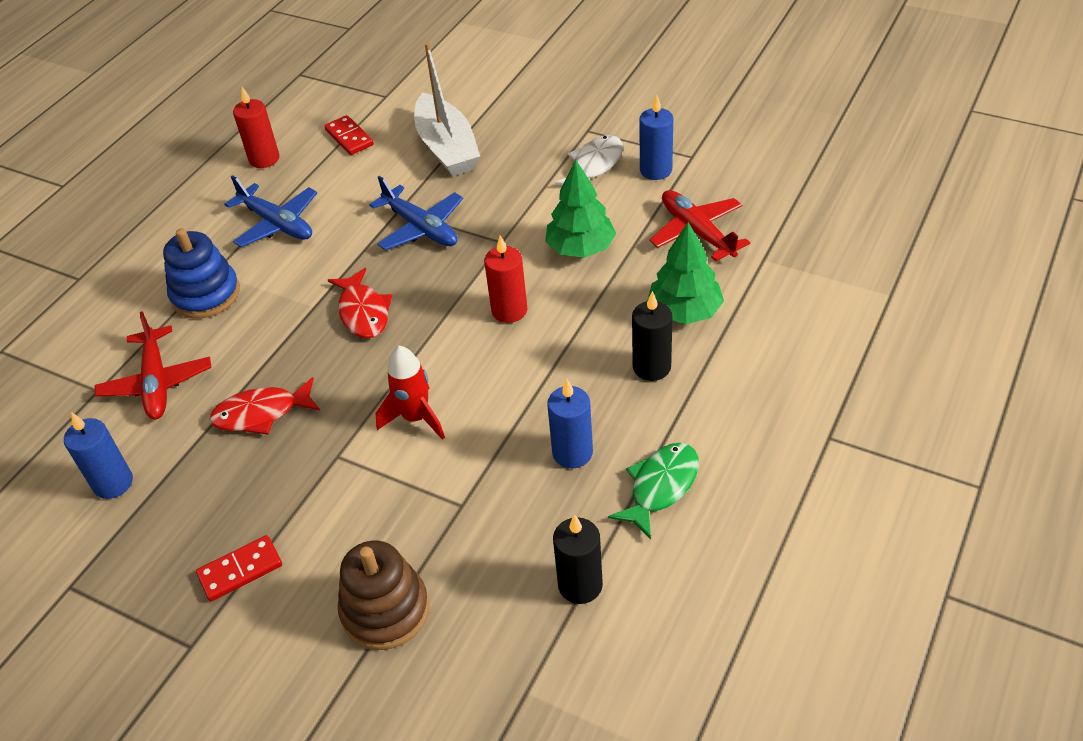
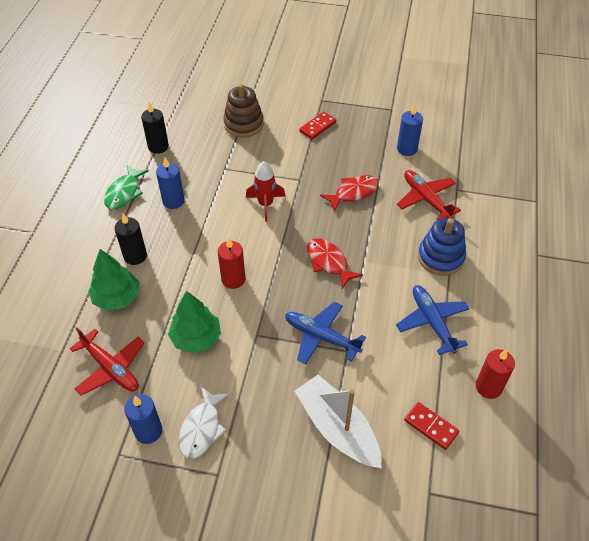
camera: 160 degrees right, 5 degrees up
(277, 224) = (432, 322): blue plane -> blue plane turned 45 degrees clockwise

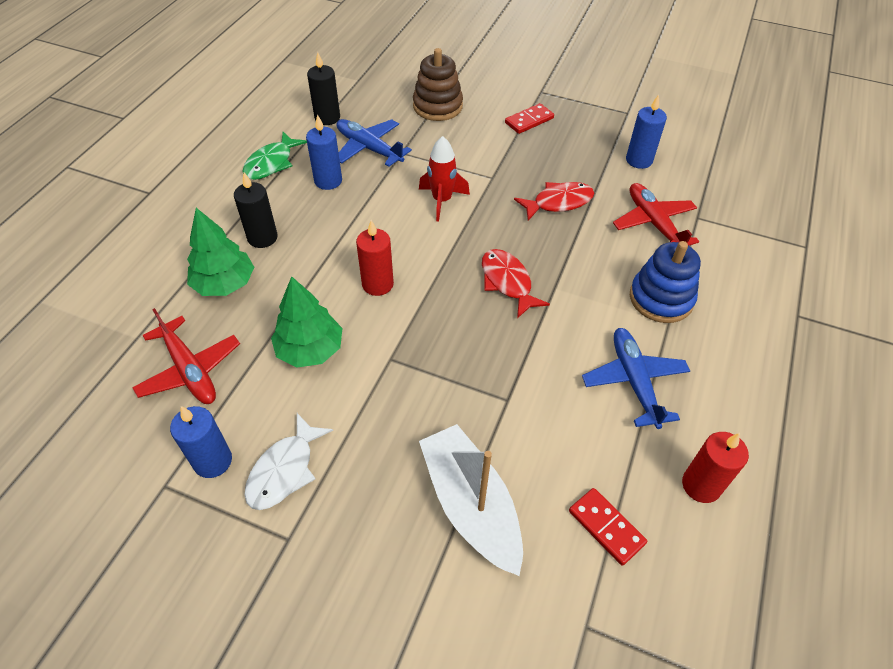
camera: 10 degrees right, 0 degrees up
(321, 337) = (476, 376): blue plane -> blue plane (369, 148)

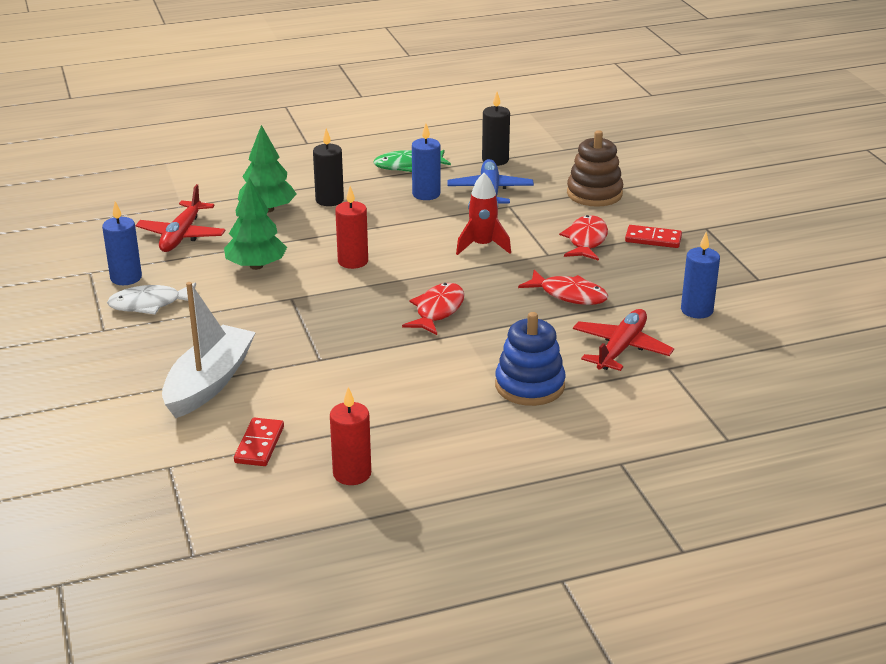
camera: 50 degrees right, 20 degrees down
(495, 149) = (586, 240): none -> red fish
(634, 381) = (415, 406): blue plane -> none

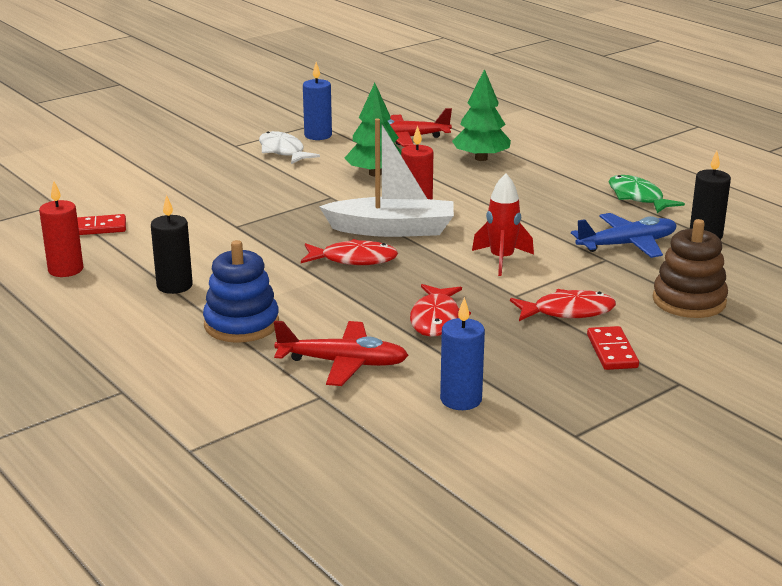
camera: 70 degrees right, 5 degrees down
(209, 382) = (178, 194): white boat -> white boat (392, 229)
(329, 200) = (525, 178): black candle -> black candle (174, 286)
(426, 194) = (585, 216): blue candle -> none

